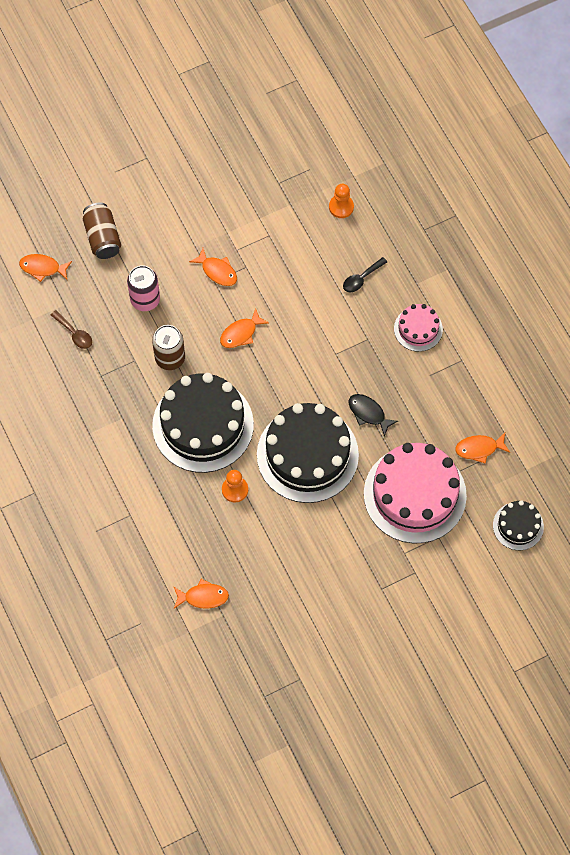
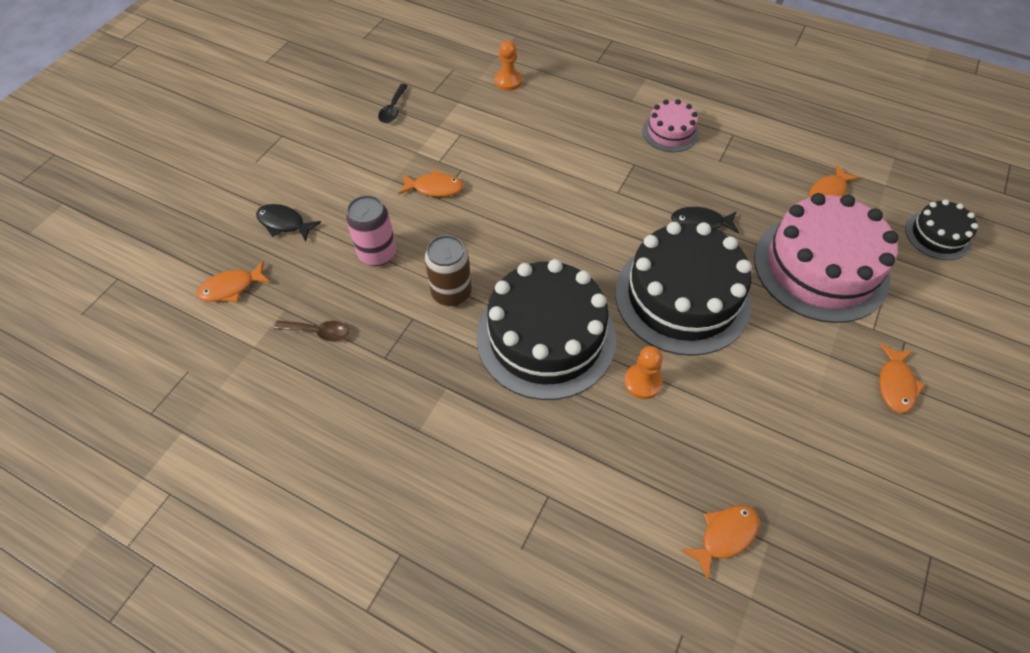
camera: 35 degrees left, 10 degrees down
(102, 237) = (284, 223): brown can -> black fish
(241, 333) = (507, 227): orange fish -> orange fish (895, 384)
(361, 278) = (580, 122): black spoon -> black spoon (393, 109)

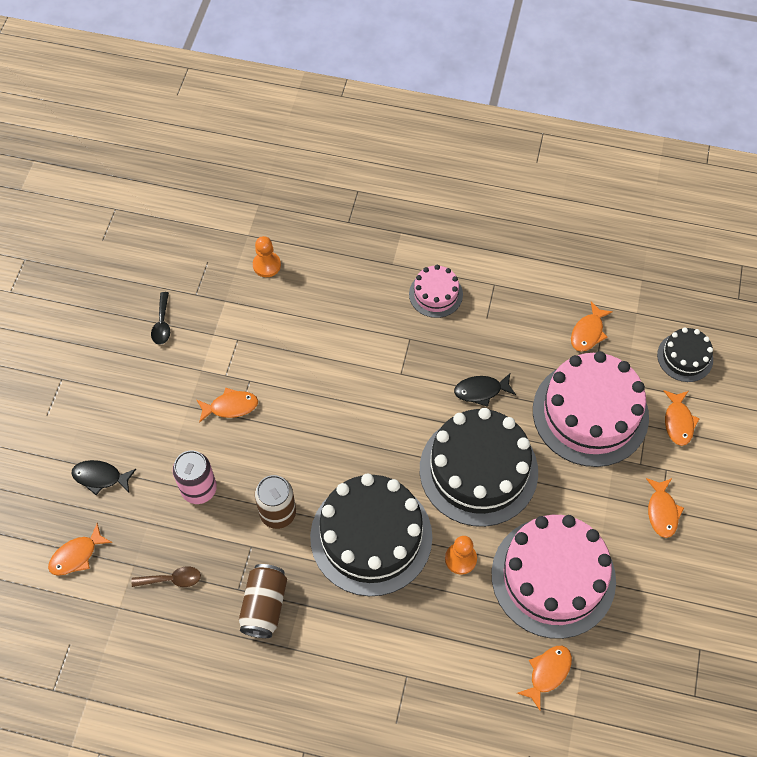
camera: 15 degrees left, 5 degrees up
(407, 381) = (264, 606): none -> brown can
(750, 426) = (553, 577): none -> pink cake
(924, 296) = (678, 422): none -> orange fish

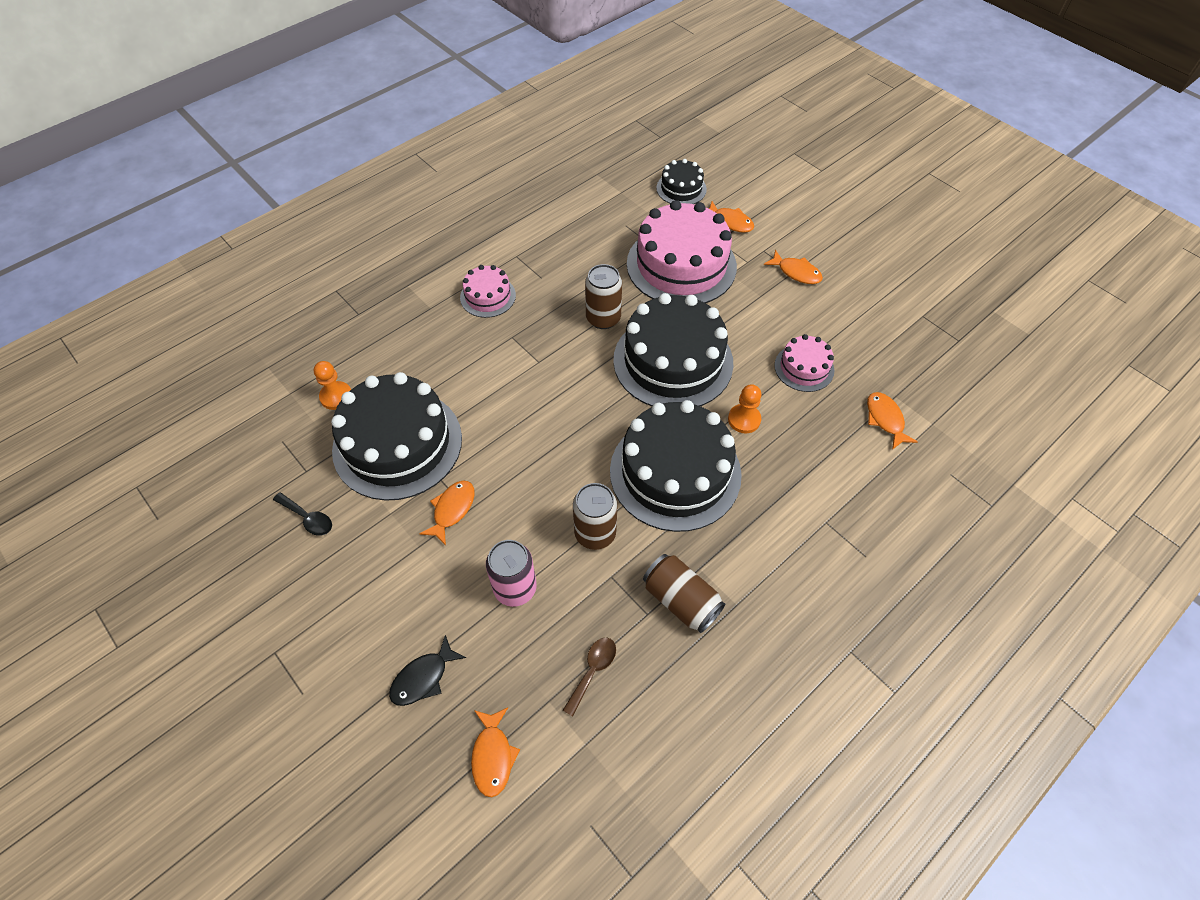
camera: 55 degrees left, 5 degrees down
(257, 333) = (397, 444): none -> black cake
(481, 391) = (603, 318): black fish -> brown can
(553, 577) = (804, 368): pink cake -> pink cake, size x0.49
(588, 332) = (612, 227): orange fish -> none

